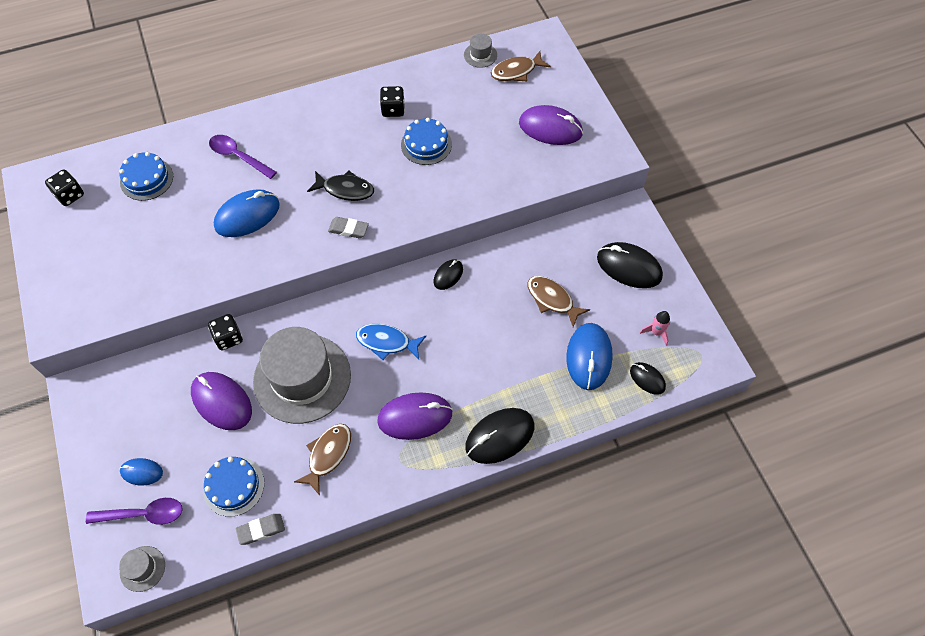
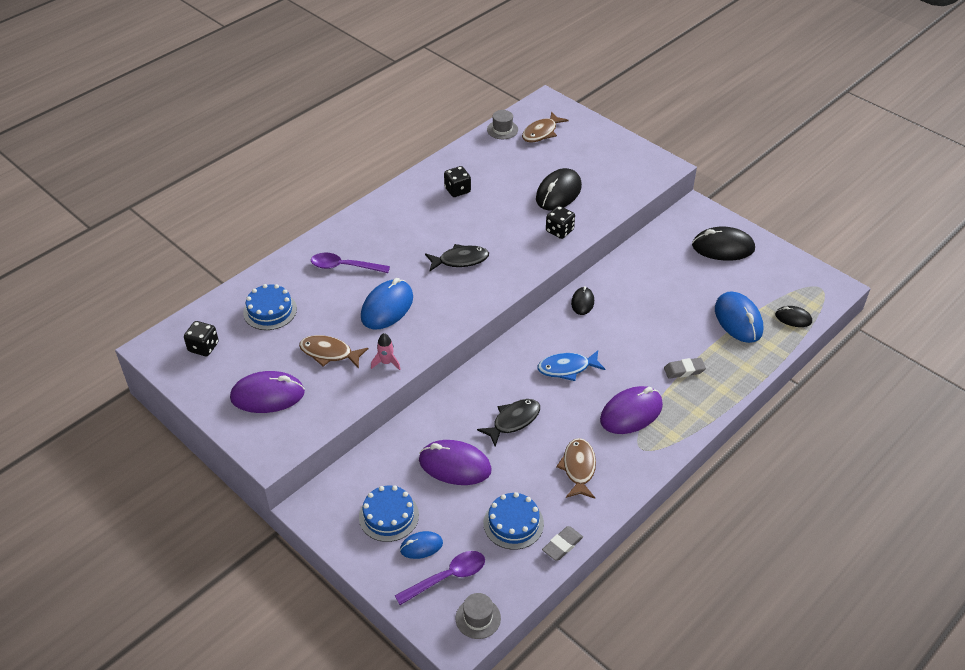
camera: 25 degrees left, 15 degrees down
(228, 338) = (424, 415): black dice -> black dice (559, 231)
(302, 378) = (513, 421): grey hat -> black fish
(348, 229) = (485, 288): grey eraser -> grey eraser (684, 370)
(426, 144) = (505, 206): blue cake -> blue cake (388, 516)
(499, 436) = (710, 400): black mouse -> black mouse (558, 193)
(550, 128) = (599, 164): purple mouse -> purple mouse (267, 395)
(552, 299) = (680, 290): brown fish -> brown fish (329, 353)
(656, 332) = (776, 284): pink rocket -> pink rocket (386, 362)

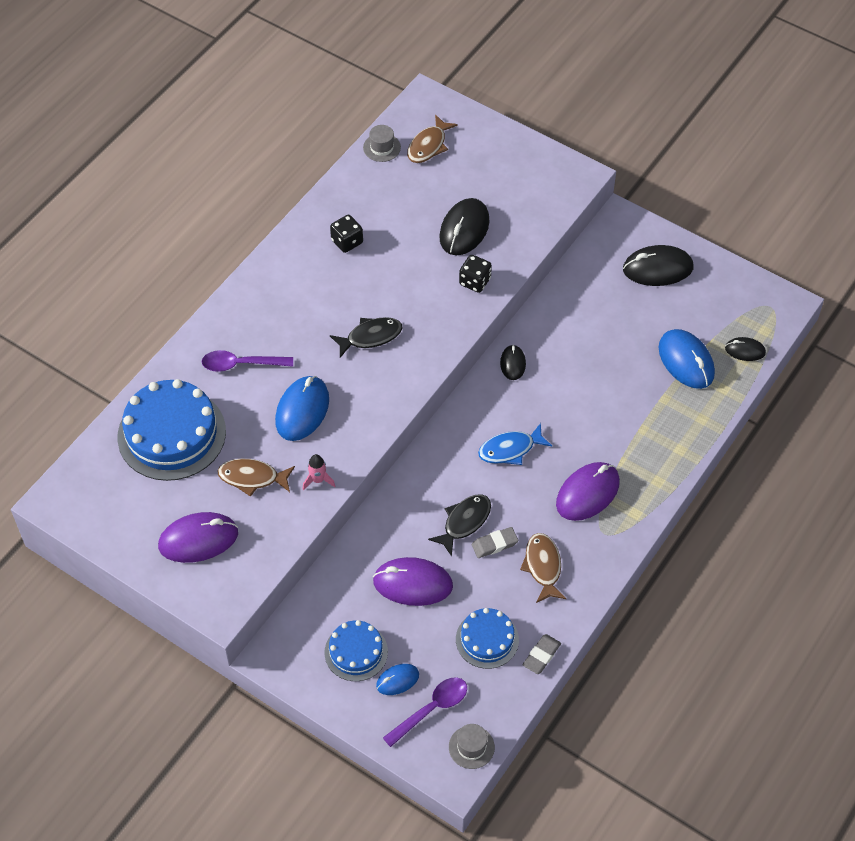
camera: 10 degrees left, 10 degrees up
(203, 347) = (110, 491): black dice -> none
(270, 310) = (171, 434): blue cake -> blue cake, size x1.80
(684, 370) = (636, 433): grey eraser -> grey eraser (494, 544)

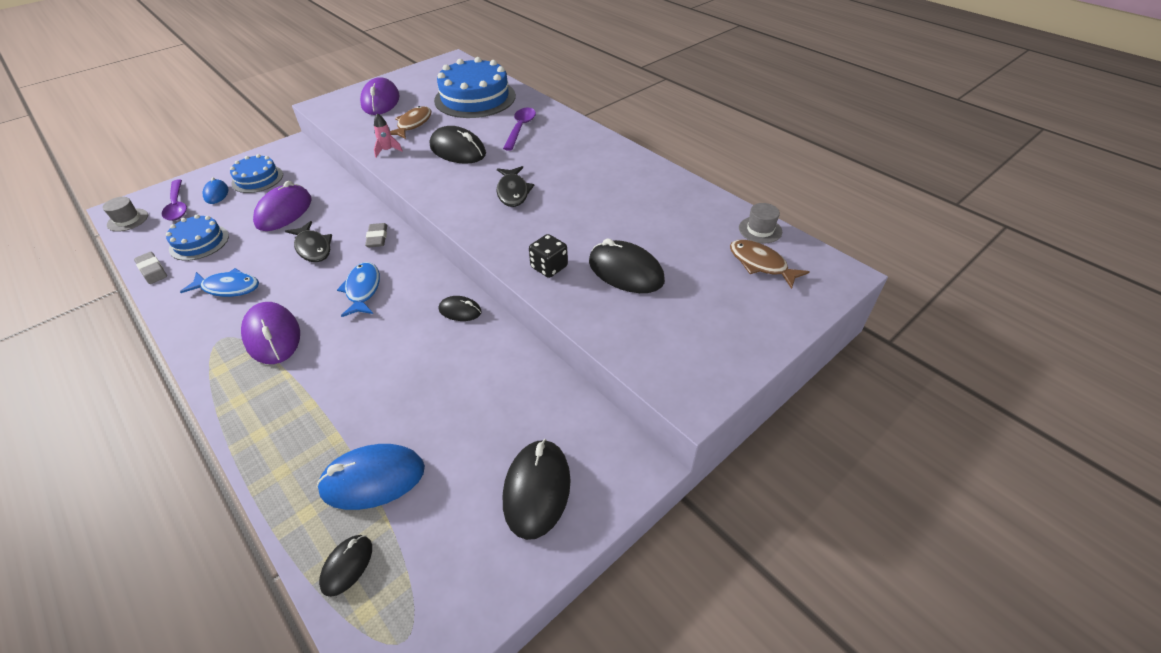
camera: 105 degrees right, 10 degrees down
(302, 410) = (458, 150): blue mouse -> black mouse
(347, 242) = (633, 192): black dice -> none
(494, 544) = (277, 262): grey eraser -> grey eraser (377, 238)
(543, 566) = (228, 288): brown fish -> blue fish

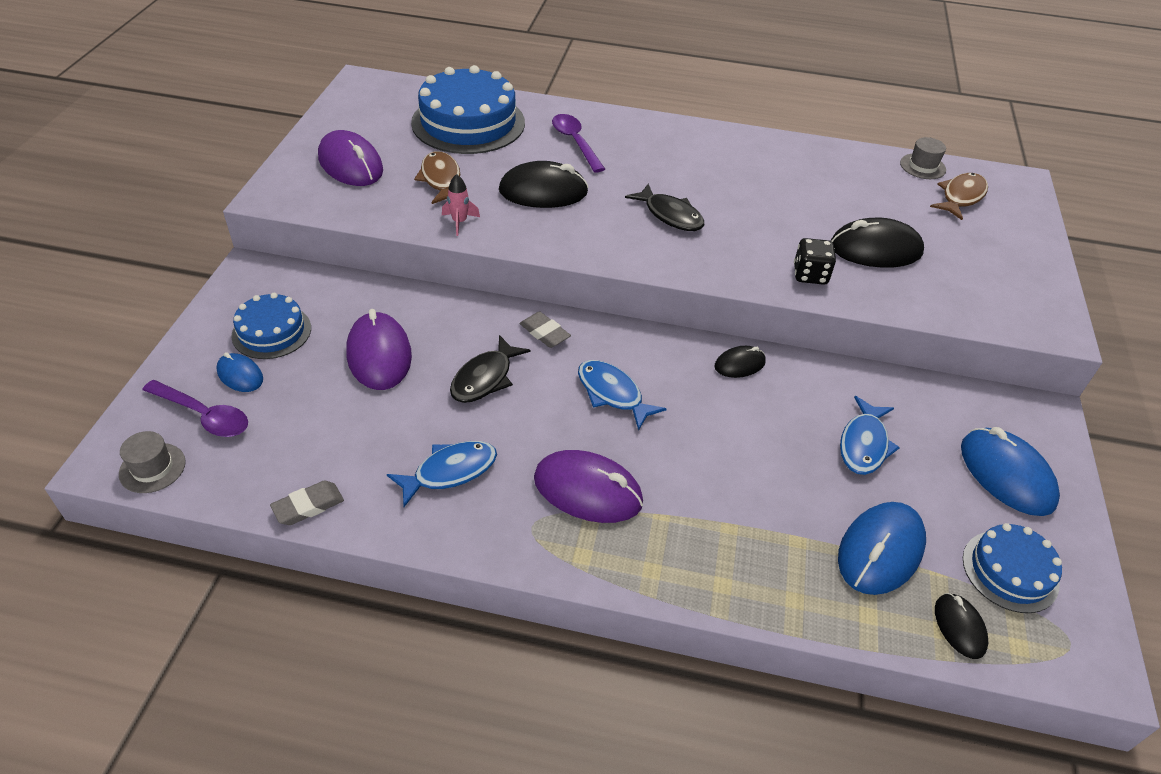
camera: 40 degrees left, 0 degrees up
(152, 270) = (308, 506): grey eraser -> grey eraser turned 45 degrees counterclockwise
(199, 242) = (319, 443): blue cake -> blue cake (1010, 571)
(313, 248) = (485, 378): black fish -> black fish turned 105 degrees clockwise
(465, 405) = (864, 444): none -> blue fish
(537, 490) = (1006, 475): black mouse -> blue mouse
(760, 264) = (961, 197): brown fish -> brown fish turned 120 degrees clockwise

